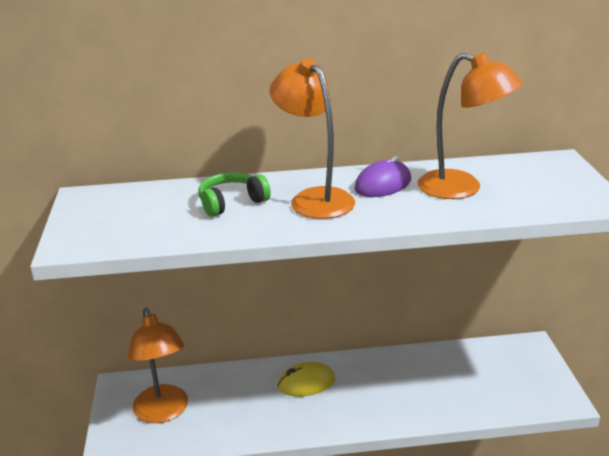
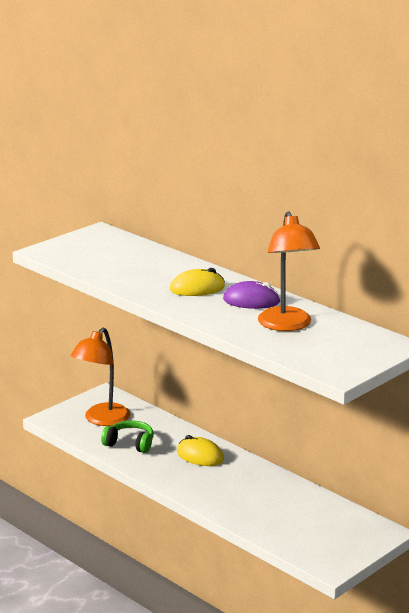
camera: 50 degrees right, 5 degrees down
(231, 203) = (154, 269): green headphones -> green headphones (130, 444)
(314, 198) = (197, 288): orange lamp -> yellow mouse

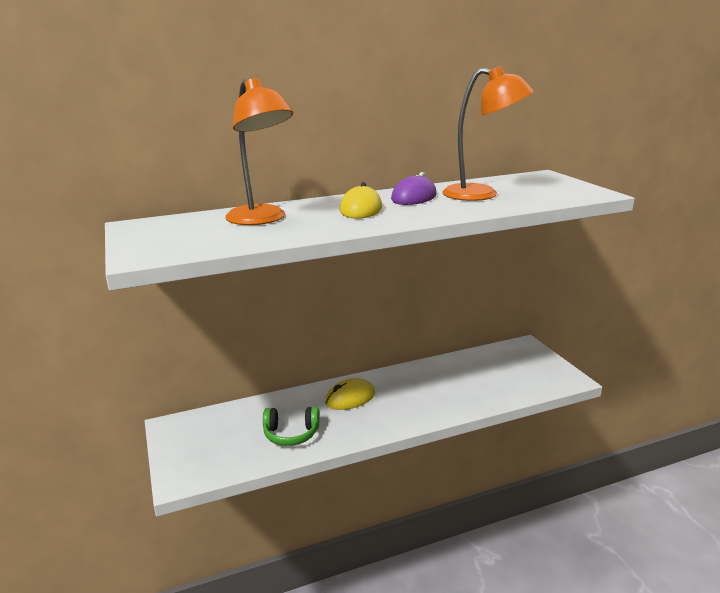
camera: 65 degrees left, 0 degrees up
(102, 420) = (223, 441): orange lamp -> orange lamp (262, 219)
(130, 444) = (291, 434): green headphones -> green headphones turned 135 degrees counterclockwise

